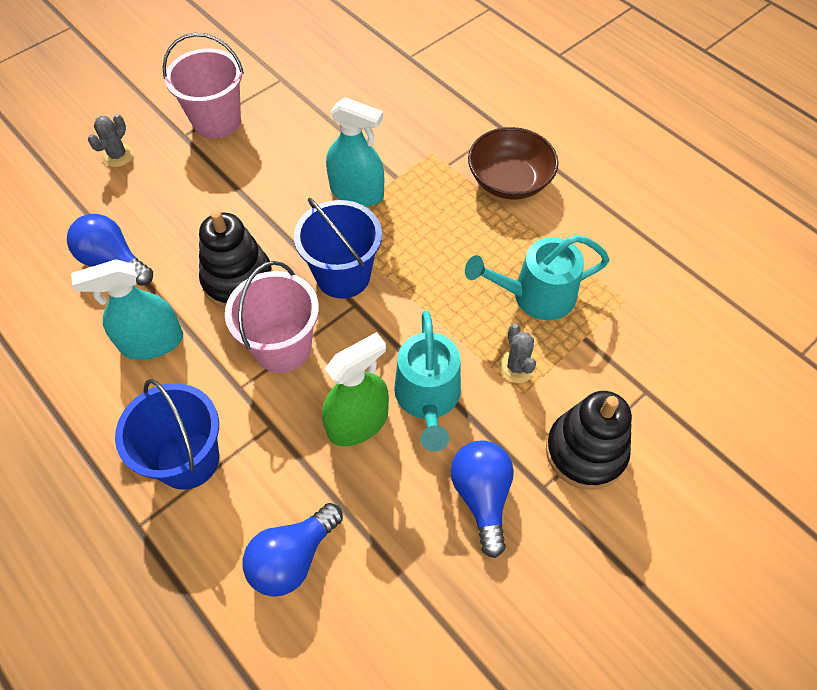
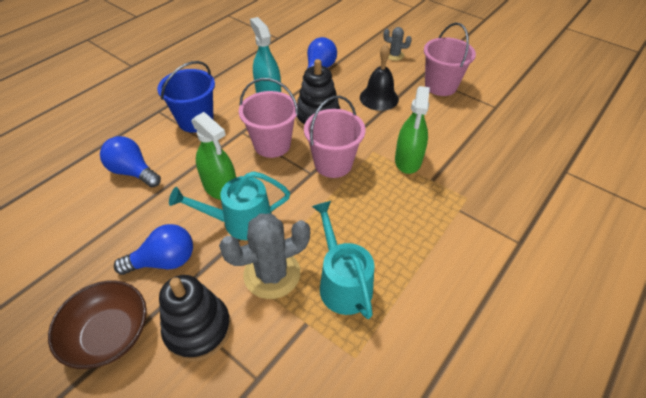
camera: 80 degrees right, 10 degrees down
(218, 197) = (379, 98): none -> black bell
(343, 276) = (333, 164): blue bucket -> pink bucket
(357, 192) = (408, 160): turquoise spray bottle -> green spray bottle
(509, 180) = (460, 253): brown bowl -> brown bowl (109, 334)
(516, 367) = (272, 274): grey cactus -> grey cactus, size x1.91

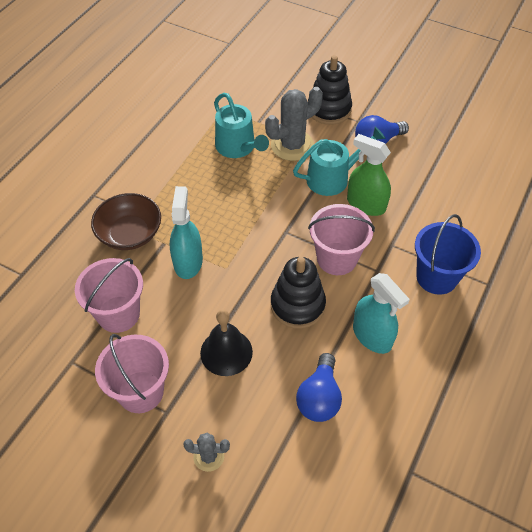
camera: 170 degrees right, 5 degrees up
(109, 334) = (384, 100): brown bowl -> brown bowl (130, 234)
(133, 172) = (457, 207): blue light bulb -> none
(333, 164) = (266, 245): pink bucket -> pink bucket (118, 314)
(408, 160) = (188, 262): green spray bottle -> turquoise spray bottle

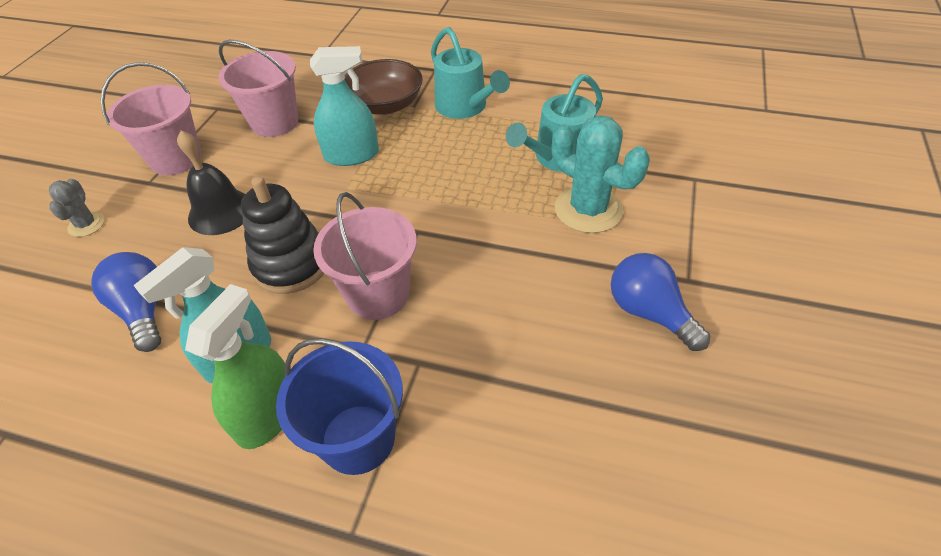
camera: 80 degrees right, 5 degrees down
(292, 145) = (588, 209): grey cactus -> turquoise cactus
(319, 398) = (143, 310): blue light bulb -> blue light bulb turned 60 degrees clockwise
(329, 109) = (693, 238): black stacking toy -> none
(332, 178) = (539, 266): turquoise watering can -> turquoise watering can (465, 107)
(366, 204) = (497, 316): green spray bottle -> green spray bottle (267, 414)

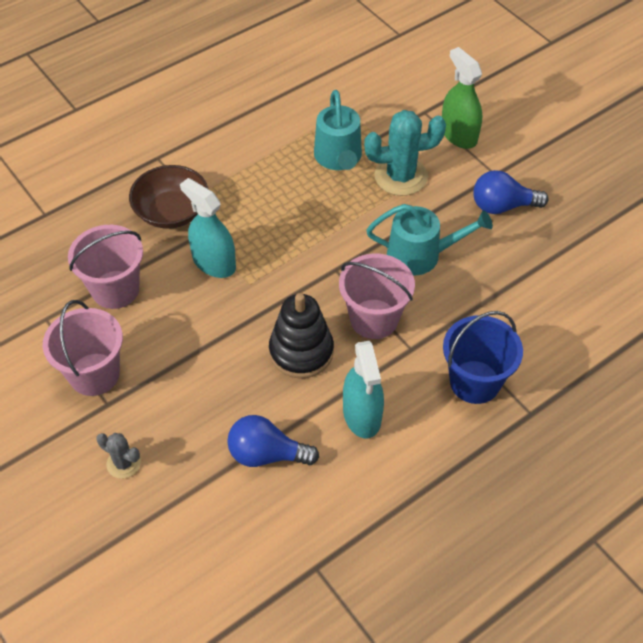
camera: 55 degrees left, 5 degrees up
(221, 212) = (199, 370): black bell -> none
(267, 414) = (421, 418): green spray bottle -> green spray bottle (458, 135)
(351, 155) = (214, 263): turquoise spray bottle -> turquoise spray bottle turned 75 degrees counterclockwise
(465, 107) = (228, 169): turquoise watering can -> turquoise watering can (420, 255)

